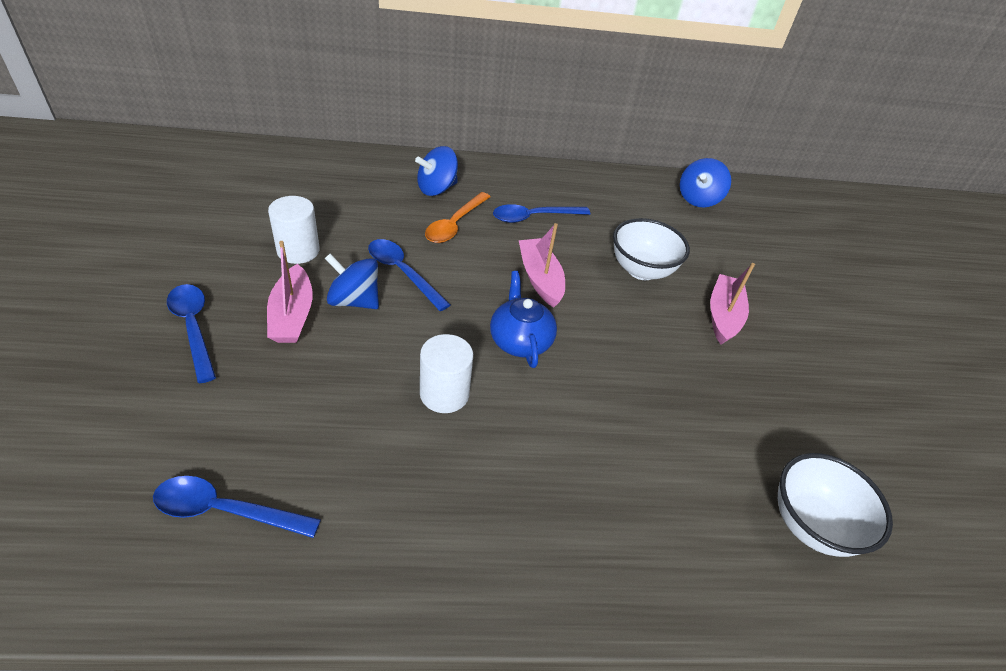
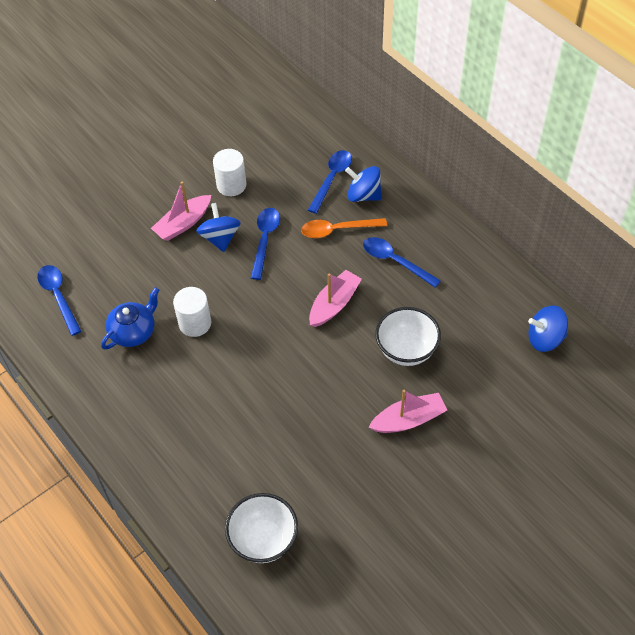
camera: 60 degrees right, 10 degrees up
(193, 328) = (136, 197): blue spoon -> blue spoon (332, 179)
(520, 340) = (268, 329): blue teapot -> blue teapot (133, 331)

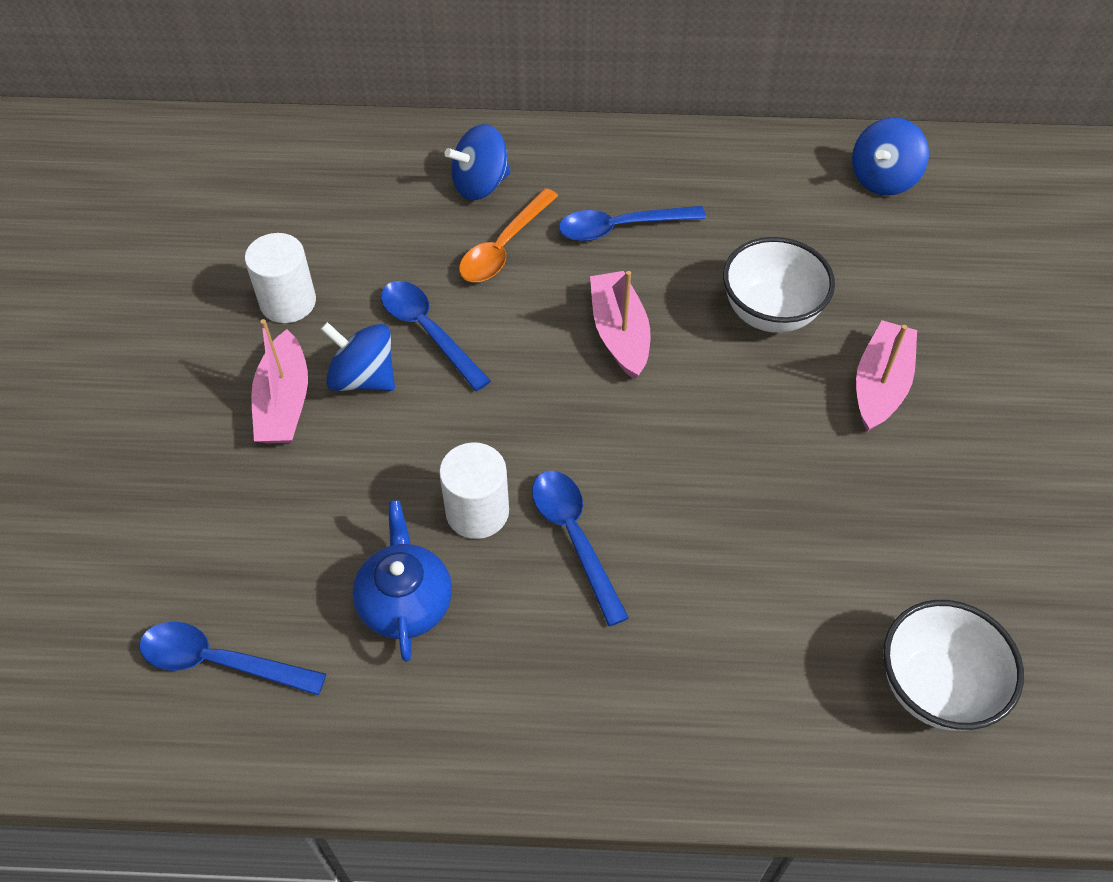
camera: 50 degrees left, 0 degrees up
(332, 179) = (415, 195): blue spoon -> blue spoon (574, 538)

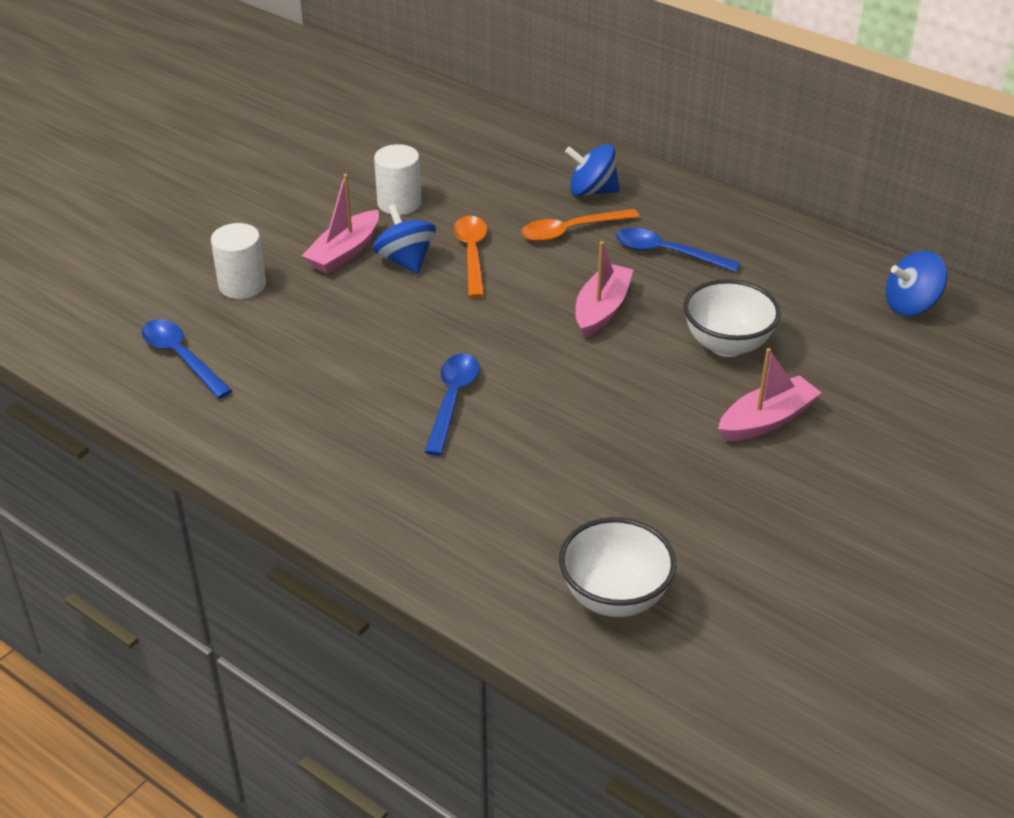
camera: 35 degrees right, 15 degrees down
(405, 601) = (314, 381): blue teapot -> none
(428, 331) = (472, 254): blue spoon -> orange spoon
(477, 512) = (405, 358): white cylinder -> white cylinder (242, 285)

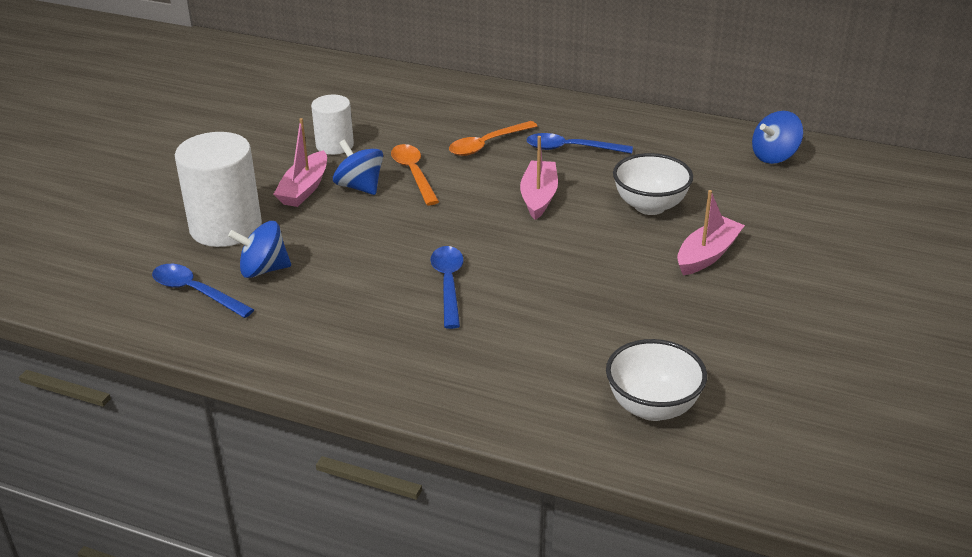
camera: 15 degrees left, 5 degrees down
(242, 285) = (226, 227): white cylinder -> white cylinder, size x1.70
(591, 191) = (489, 114): blue spinning top -> blue spinning top (263, 270)

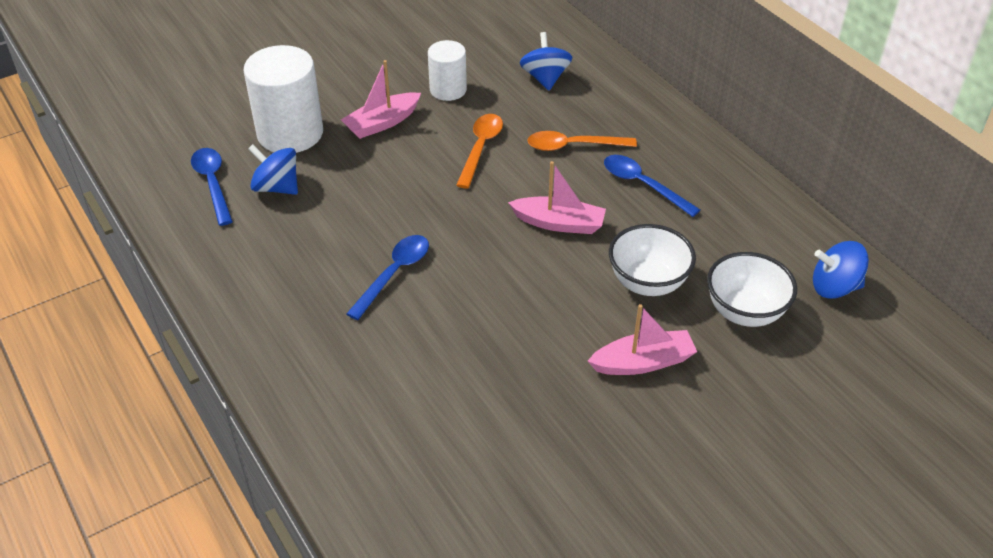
camera: 35 degrees right, 10 degrees up
(360, 187) = (425, 141): blue spinning top -> blue spinning top (545, 78)
(539, 197) = (559, 223): pink boat -> pink boat turned 60 degrees clockwise
(652, 407) = (426, 487): white bowl -> white bowl (745, 312)

